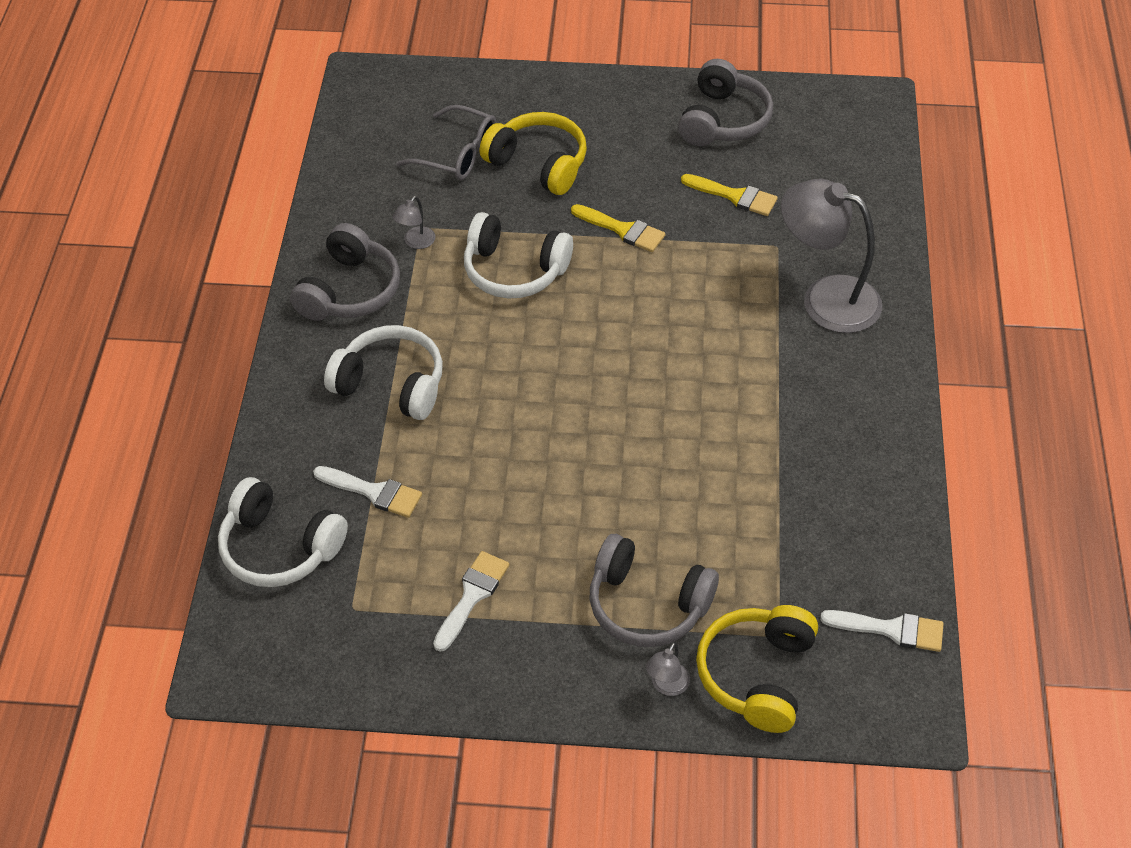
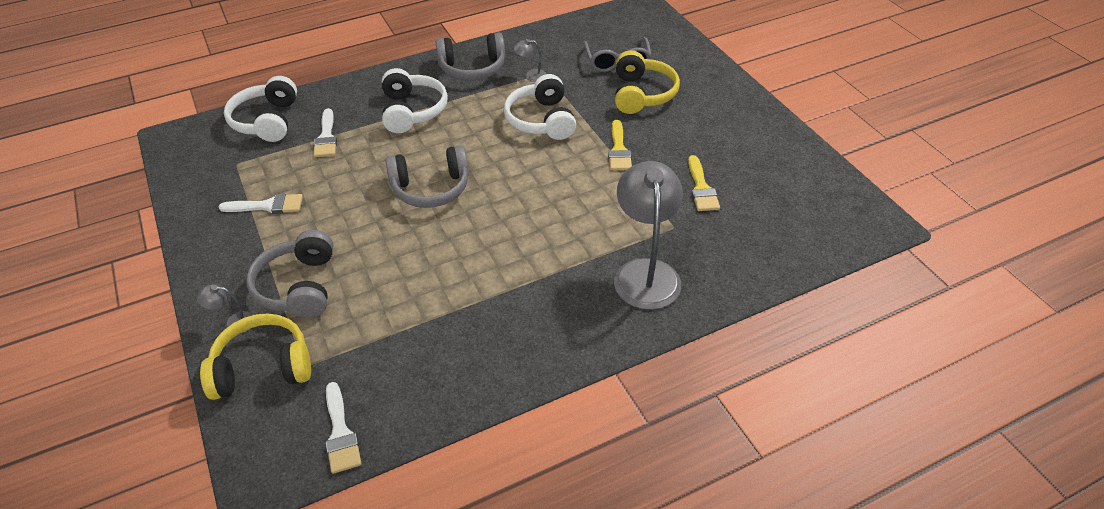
camera: 60 degrees right, 5 degrees down
(723, 120) = (769, 155): grey headphones -> grey headphones (431, 188)

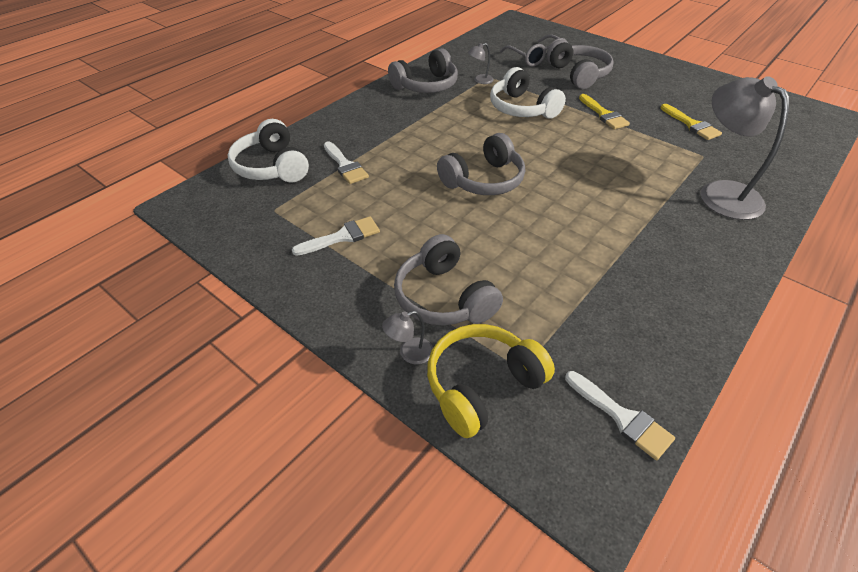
camera: 25 degrees left, 0 degrees up
(412, 111) = (406, 127): white headphones -> none
(642, 94) = (578, 74): yellow headphones -> grey headphones

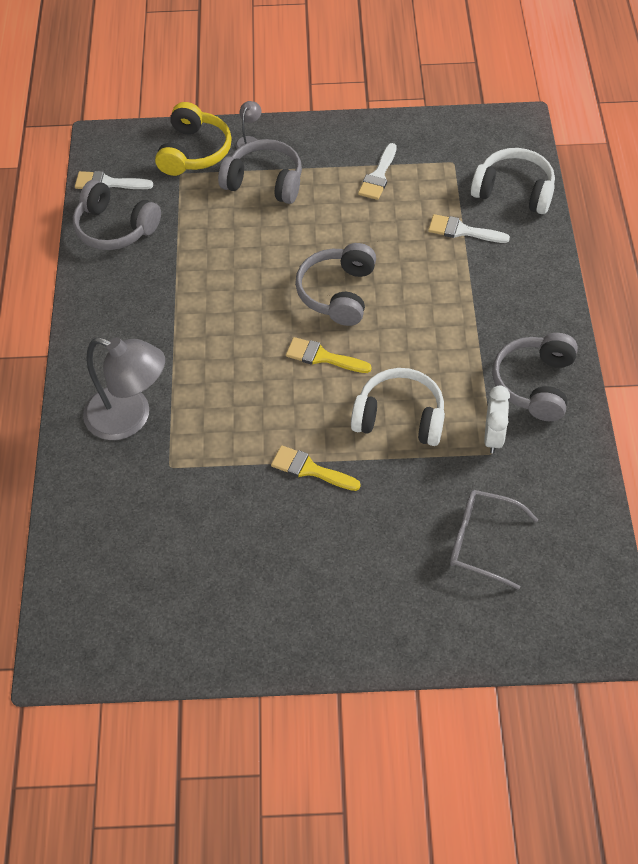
camera: 140 degrees right, 10 degrees up
(480, 80) = (493, 437): grey lamp -> white clock
(578, 74) = (400, 538): grey headphones -> grey headphones (115, 228)
(691, 125) = (207, 518): yellow brush -> yellow brush (322, 357)

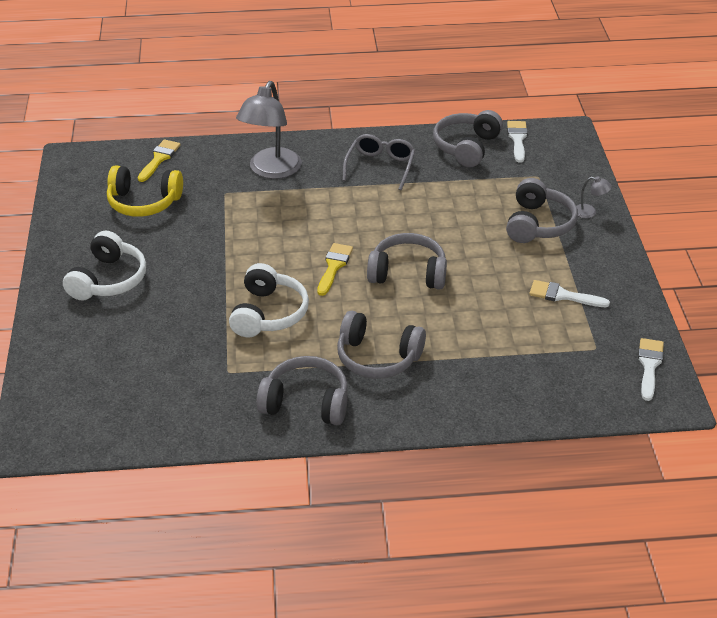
camera: 85 degrees right, 15 degrees down
(194, 152) = (567, 181): yellow headphones -> yellow headphones (143, 202)
(310, 469) = (217, 263): yellow brush -> yellow brush (159, 159)
(462, 231) = (498, 354): white brush -> white brush (649, 365)
(468, 324) = (377, 357): none -> grey headphones
(481, 541) = (137, 363): grey glasses -> grey glasses (380, 166)
(493, 437) = (245, 372): white clock -> none
(514, 191) = (563, 394): white headphones -> white headphones (109, 280)

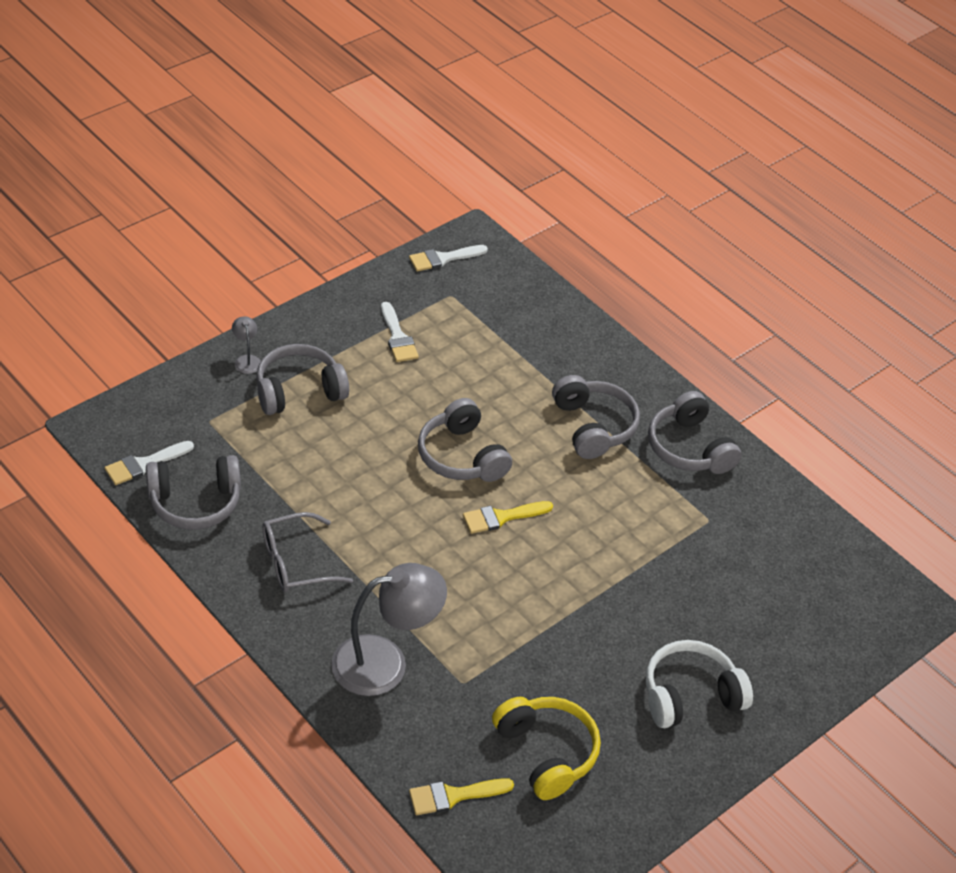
camera: 130 degrees left, 5 degrees up
(269, 313) = (612, 532): white headphones -> none

